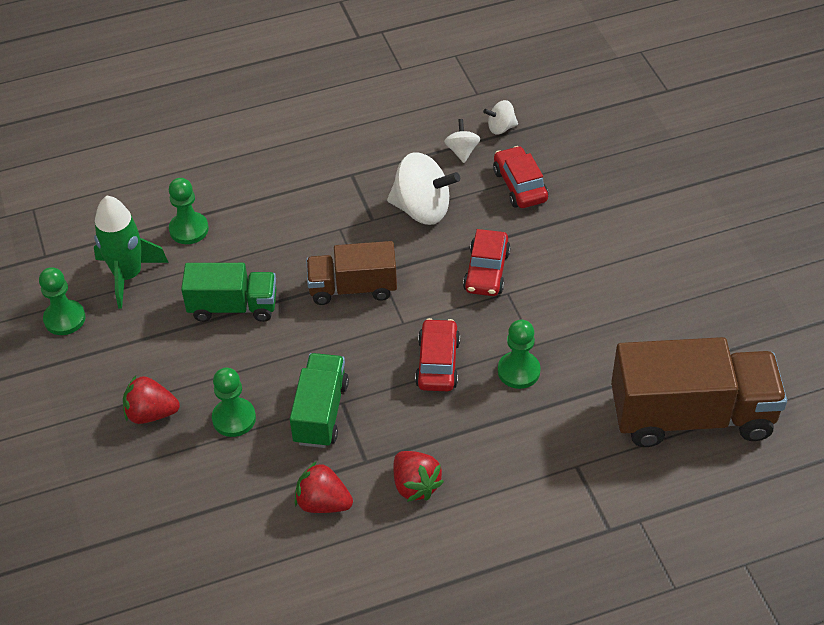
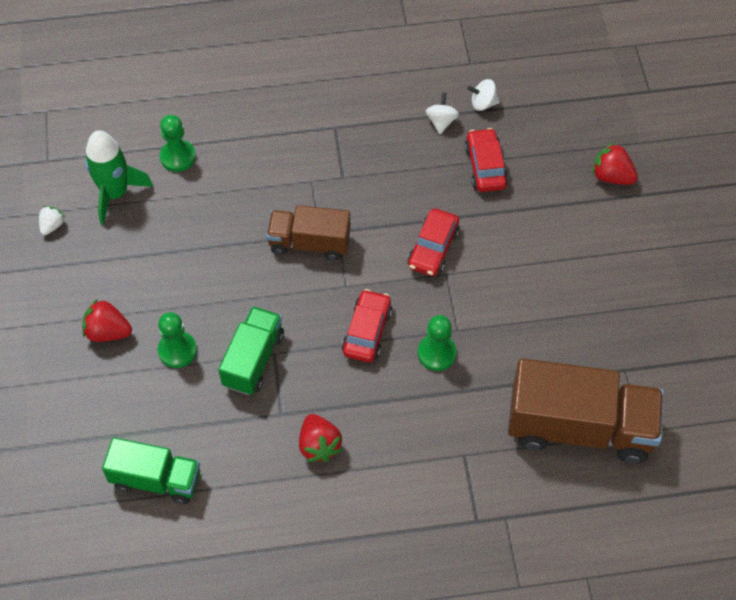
camera: 10 degrees right, 10 degrees up
(64, 319) = (52, 225): green pawn -> white strawberry
(233, 307) = (200, 241): green truck -> green truck (156, 479)
(323, 503) = (236, 446): red strawberry -> red strawberry (611, 176)
(422, 209) = (390, 175): white spinning top -> none

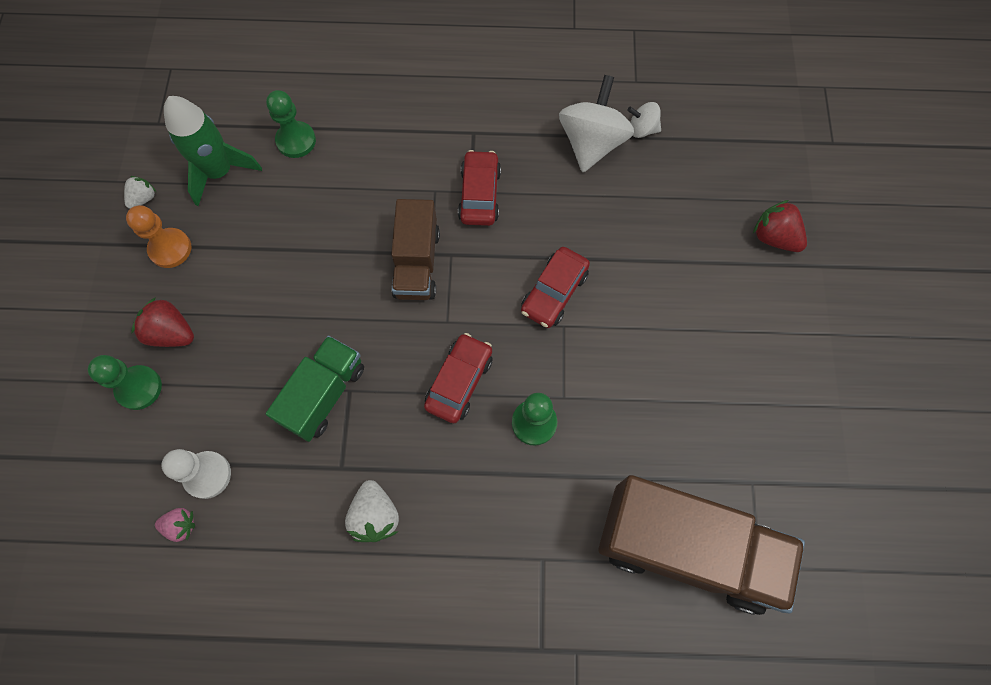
camera: 10 degrees right, 10 degrees up
(88, 264) = (170, 249): none -> orange pawn
(156, 479) = (181, 525): green truck -> pink strawberry
(169, 437) = (207, 475): none -> white pawn
(177, 350) = (242, 369): green pawn -> green pawn (139, 388)
(309, 243) = (417, 263): brown truck -> brown truck turned 105 degrees counterclockwise
(319, 445) = (375, 516): red strawberry -> white strawberry
(441, 121) = (591, 143): white spinning top -> white spinning top, size x1.97
(485, 166) = (631, 204): red car -> red car (479, 195)

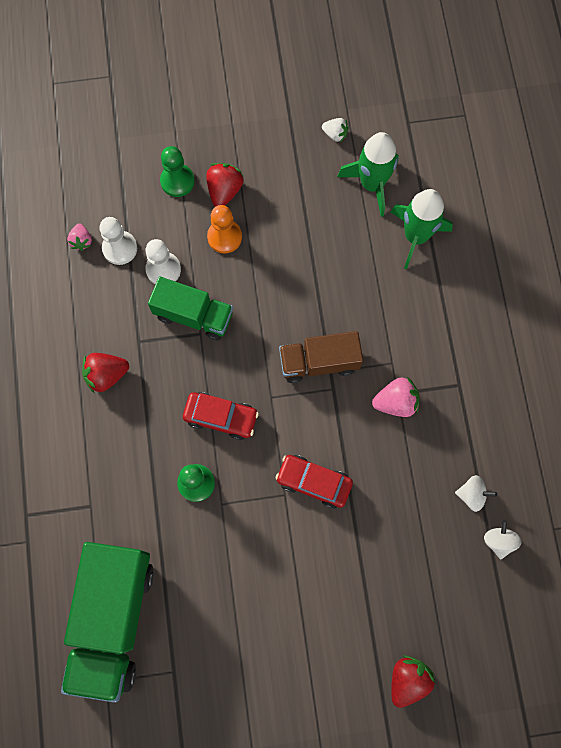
camera: 80 degrees right, 5 degrees up
(170, 249) = (294, 168): orange pawn -> orange pawn (224, 237)
(253, 423) = (163, 269): none -> white pawn
(296, 141) = (416, 236): green pawn -> green rocket
(375, 516) = (106, 375): white strawberry -> red strawberry
(479, 195) = (396, 402): red car -> pink strawberry
(591, 143) = (472, 495): white spinning top -> white spinning top, size x0.51
(686, 548) = (113, 619): brown truck -> green truck

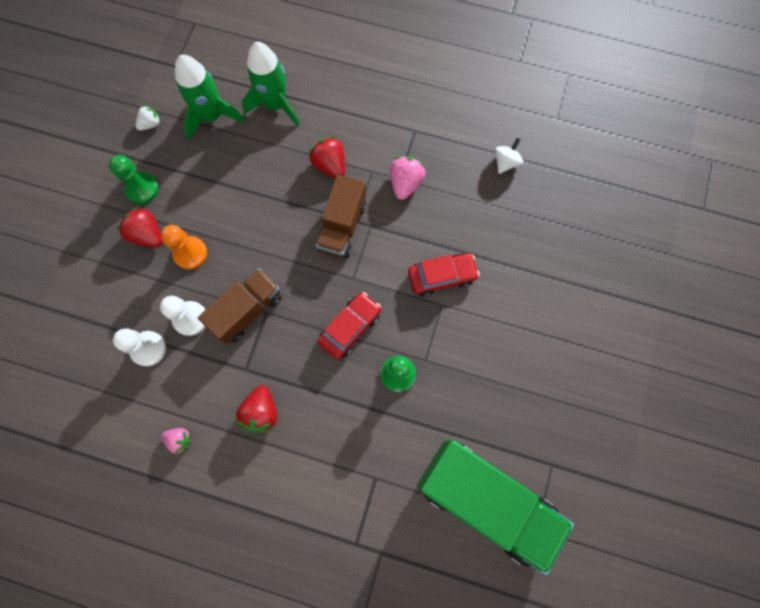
camera: 65 degrees left, 0 degrees up
(81, 241) = (121, 381): pink strawberry -> pink strawberry (180, 439)
(177, 181) = (114, 270): green pawn -> green pawn (142, 189)
(193, 315) = (247, 311): green truck -> brown truck
(313, 482) = (441, 276): red car -> red car turned 150 degrees counterclockwise
(408, 679) = (630, 276): red strawberry -> red strawberry (330, 165)
(499, 541) = (550, 160): white spinning top -> none

